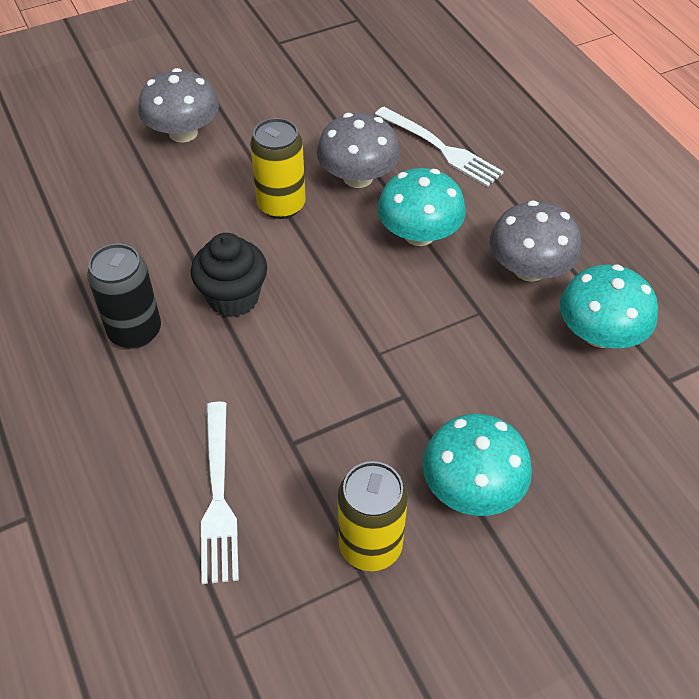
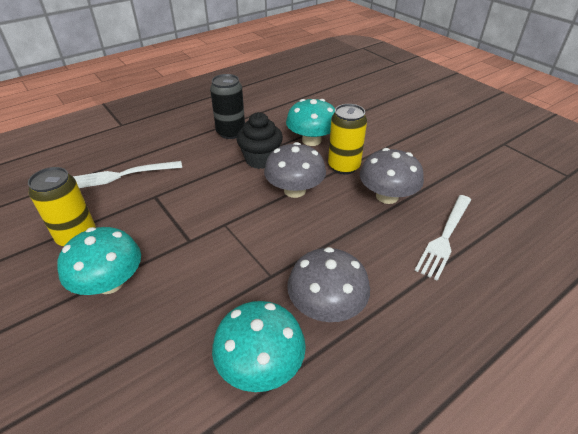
camera: 80 degrees right, 10 degrees down
(183, 132) = (388, 122): grey mushroom -> grey mushroom (294, 190)
(419, 234) = (342, 233): turquoise mushroom -> turquoise mushroom (311, 140)

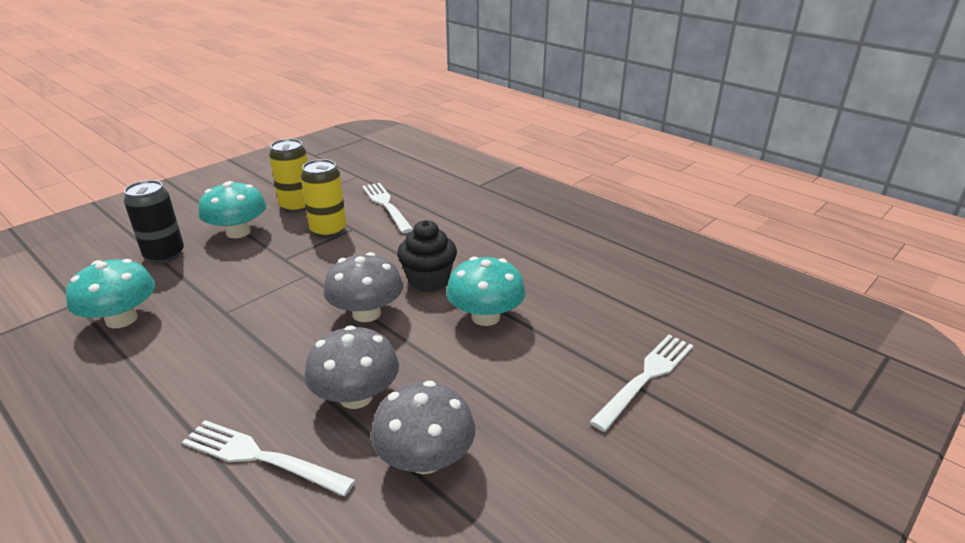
camera: 80 degrees right, 10 degrees down
(231, 132) = (485, 251): black can -> black can (164, 255)
(326, 306) = (173, 352): grey mushroom -> grey mushroom (425, 459)
(343, 166) = (424, 351): yellow can -> yellow can (328, 230)
(373, 100) = (646, 377): none -> white fork

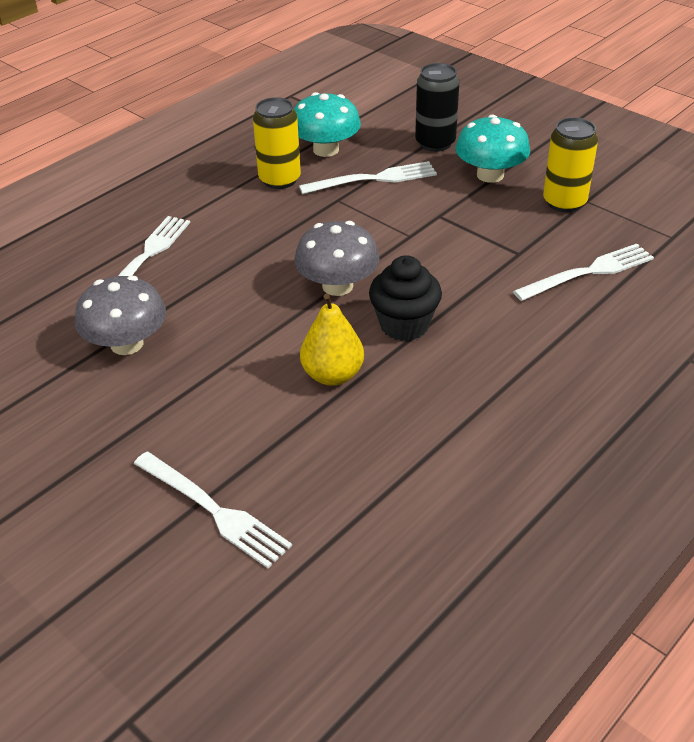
camera: 90 degrees right, 10 degrees up
(203, 289) = (375, 179): none -> white fork
(328, 230) = (509, 235): yellow can -> yellow can (279, 179)
(356, 396) = (209, 295): grey mushroom -> none
(485, 317) = (332, 375): turquoise mushroom -> yellow pear

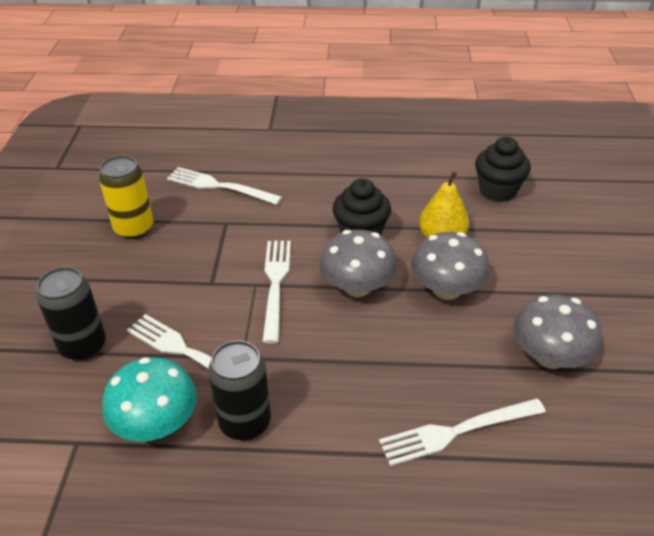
camera: 130 degrees left, 0 degrees up
(215, 511) = (586, 223): white fork -> white fork (275, 283)
(267, 334) = (446, 289): none -> grey mushroom
(279, 179) = (245, 422): yellow can -> black can
(355, 477) = (497, 191): none -> black cupcake
(490, 175) = (120, 283): turquoise mushroom -> none

